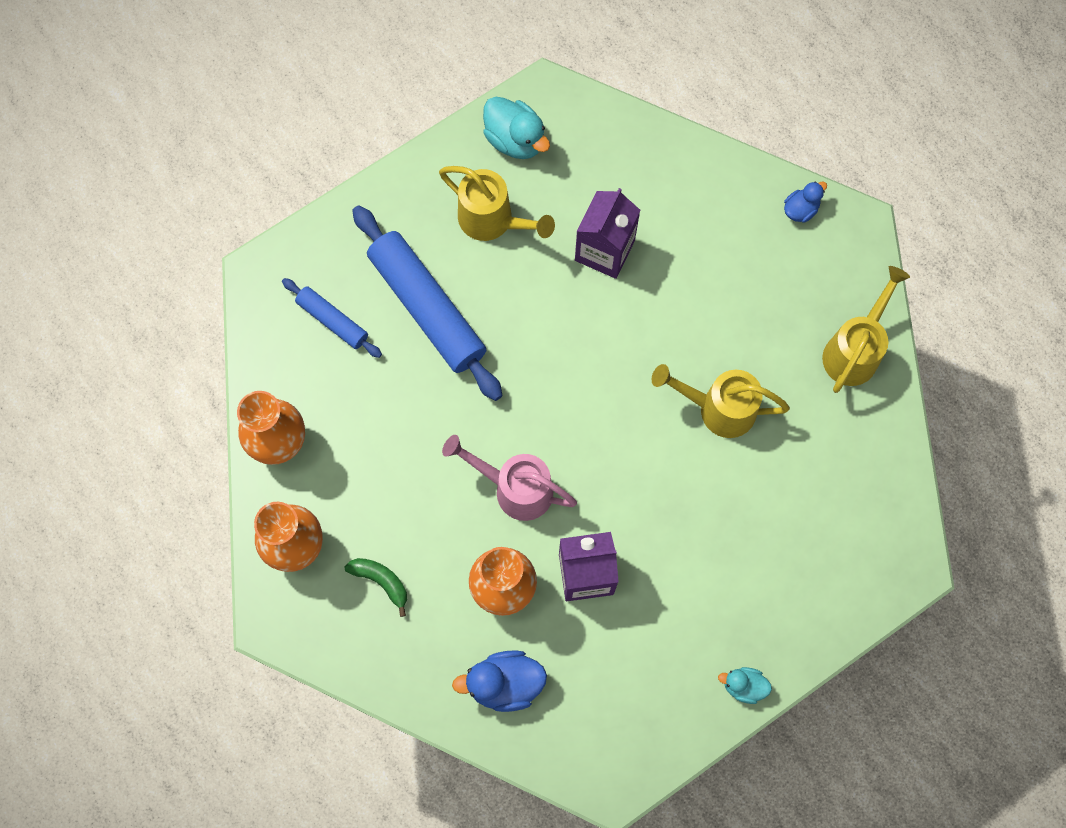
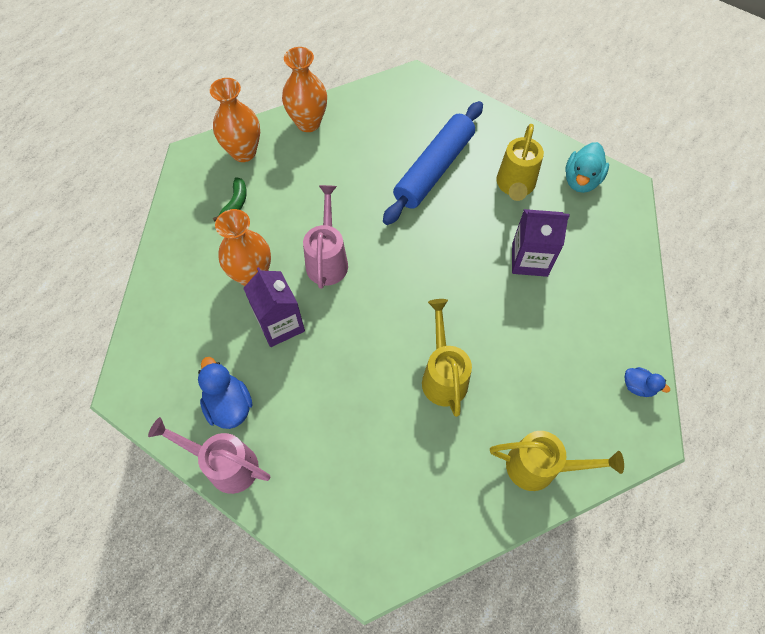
camera: 70 degrees right, 10 degrees down
(333, 320) = (401, 123): blue rolling pin -> none
(504, 684) = (184, 297): blue duck -> blue duck (229, 405)
(743, 686) = (225, 465): turquoise duck -> pink watering can

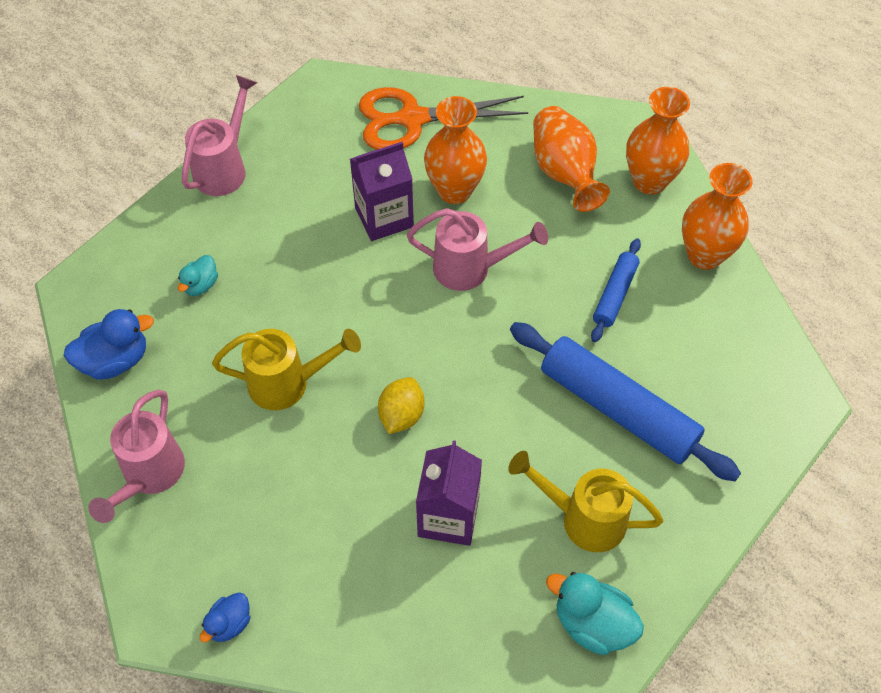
camera: 95 degrees right, 5 degrees down
(174, 313) = (412, 119): none -> orange scissors
(229, 405) = (290, 170): blue duck -> blue duck (115, 360)
(235, 203) = (564, 173): green banana -> orange vase
(344, 171) = (615, 295): none -> blue rolling pin
(356, 461) = (200, 285): none -> turquoise duck
(458, 294) = (401, 415): none -> yellow lemon
(539, 467) = (149, 475): yellow watering can -> pink watering can

